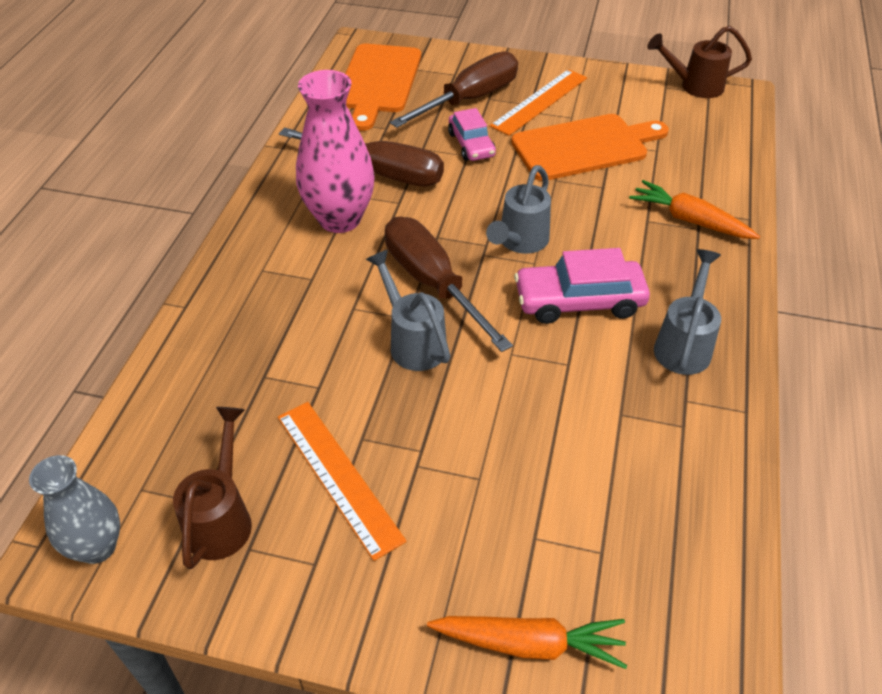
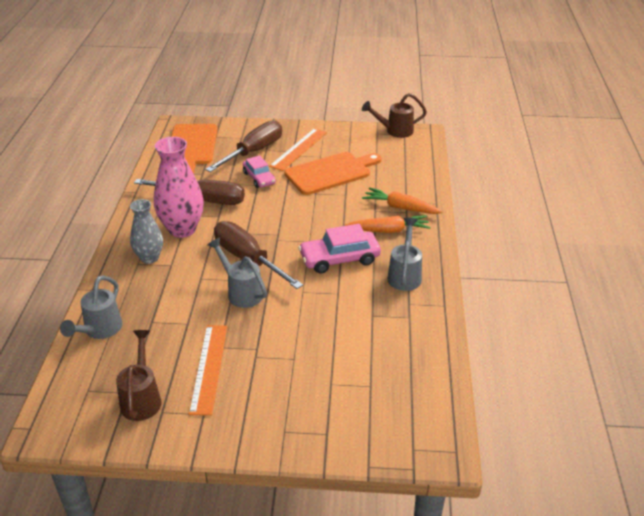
camera: 10 degrees left, 10 degrees down
(97, 547) = (67, 423): grey vase -> grey vase (149, 258)
(339, 476) = (209, 368): orange ruler -> orange ruler turned 45 degrees clockwise
(519, 242) = (298, 231): grey watering can -> grey watering can (99, 331)
(529, 644) = (335, 435): orange carrot -> orange carrot (388, 230)

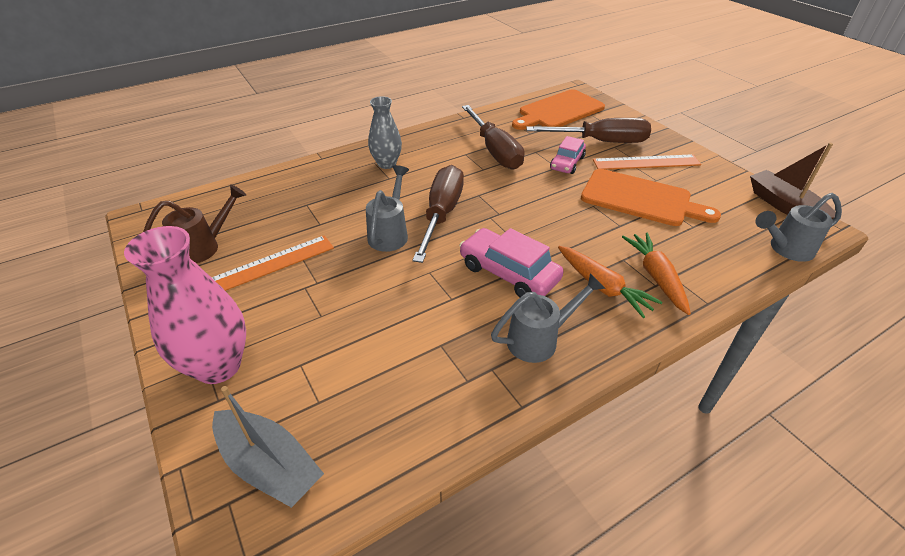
camera: 55 degrees right, 5 degrees up
(99, 331) = (274, 185): grey watering can -> grey watering can (785, 249)
(182, 229) = (442, 160): pink vase -> pink vase (218, 366)
(394, 131) = (784, 206): brown watering can -> brown boat
(400, 423) = (269, 465): none -> grey boat

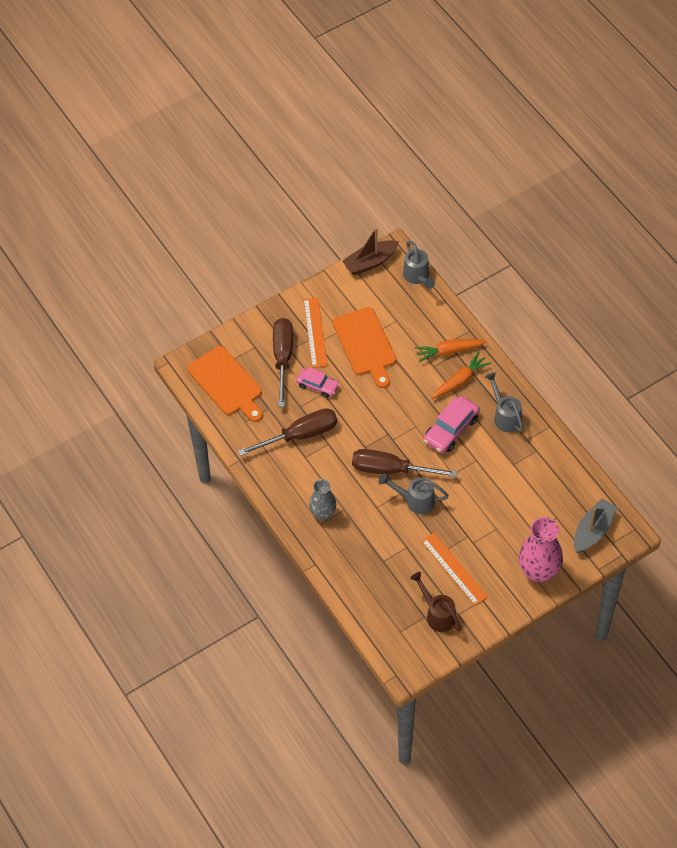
camera: 90 degrees left, 15 degrees up
(640, 199) = (365, 344): orange cutting board -> orange cutting board turned 135 degrees clockwise

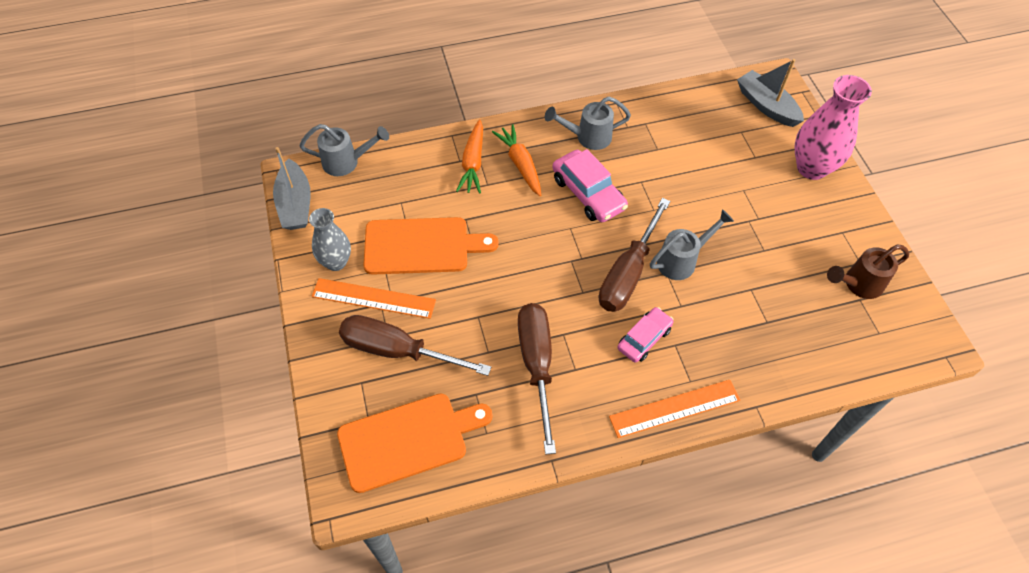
camera: 75 degrees left, 0 degrees up
(317, 385) = (463, 320): pink car -> pink car (644, 339)
(323, 513) = (675, 373): grey vase -> grey vase (336, 262)
(370, 262) = (295, 204): brown boat -> grey boat
(415, 500) = (682, 260): grey watering can -> grey watering can turned 150 degrees counterclockwise
(454, 569) = (793, 247): orange ruler -> orange ruler (674, 408)

